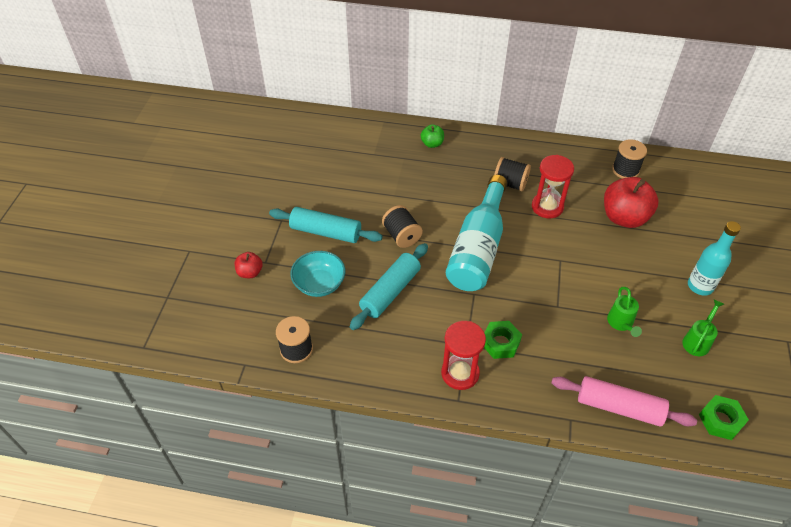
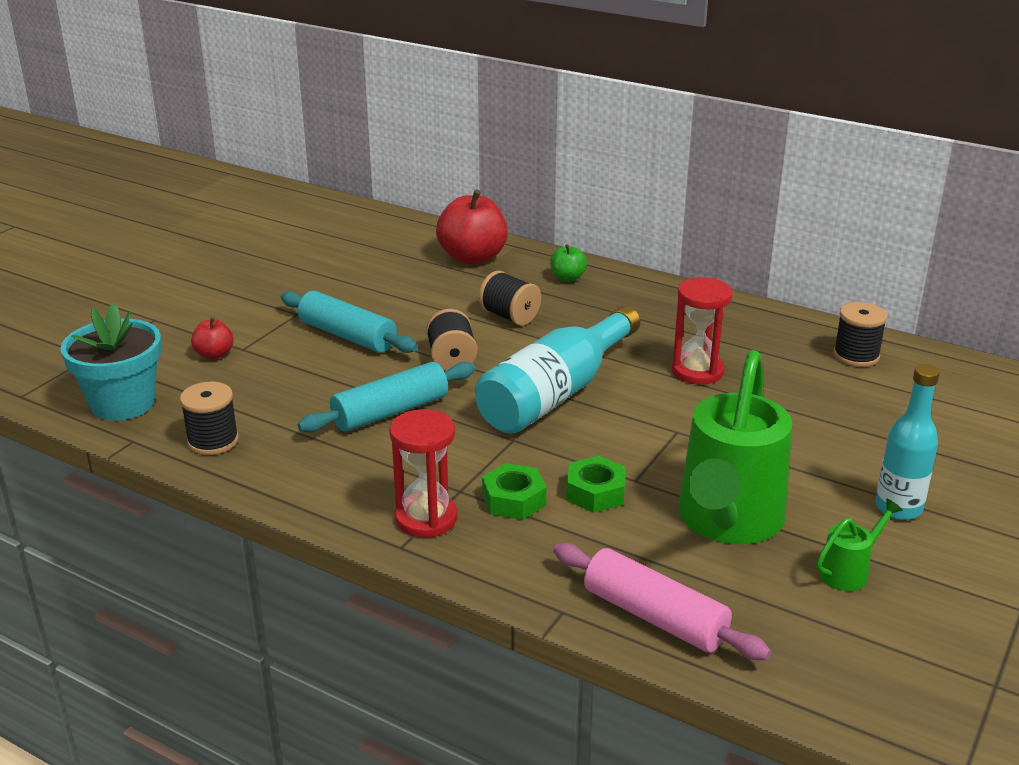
camera: 20 degrees right, 20 degrees down
(217, 333) = (123, 403): none -> turquoise flower pot
(319, 284) = (297, 384): turquoise bowl -> none
(510, 183) = (656, 337): black spool -> black spool (510, 316)
(621, 323) = (727, 521): green watering can -> green watering can, size x2.39
(624, 217) = (817, 406): red apple -> red apple (472, 257)
(720, 420) = (826, 677): green nut -> green nut (595, 492)

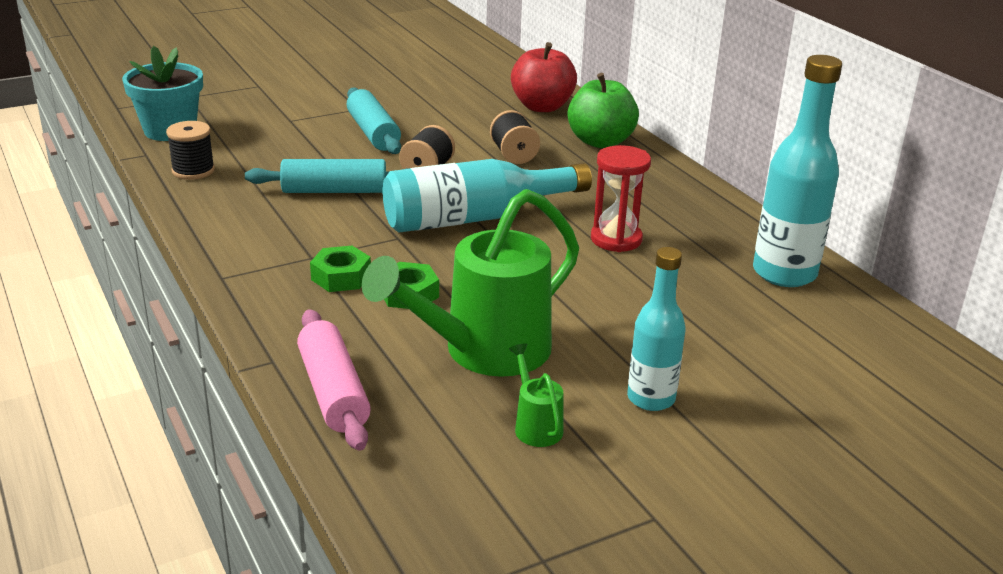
camera: 30 degrees right, 0 degrees up
(214, 354) = (267, 118): red apple -> none
(426, 518) = (263, 266): red hourglass -> none
(567, 278) = (600, 141): green apple -> green apple, size x1.99
(849, 571) = (536, 426): green watering can -> green watering can turned 105 degrees counterclockwise
(856, 356) = (784, 273): black spool -> turquoise bottle

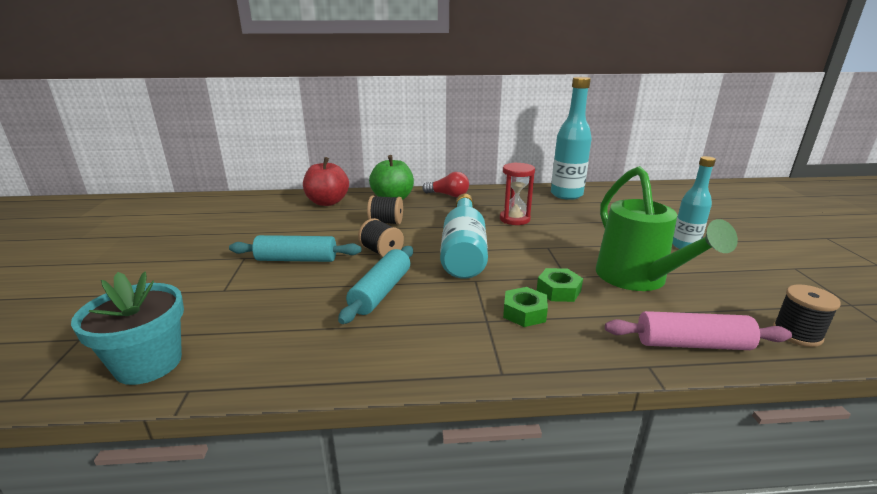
camera: 65 degrees left, 5 degrees down
(193, 171) = (267, 360): black spool -> black spool (797, 334)
(536, 426) = (718, 280): green watering can -> none
(659, 176) = (448, 195): none -> red light bulb

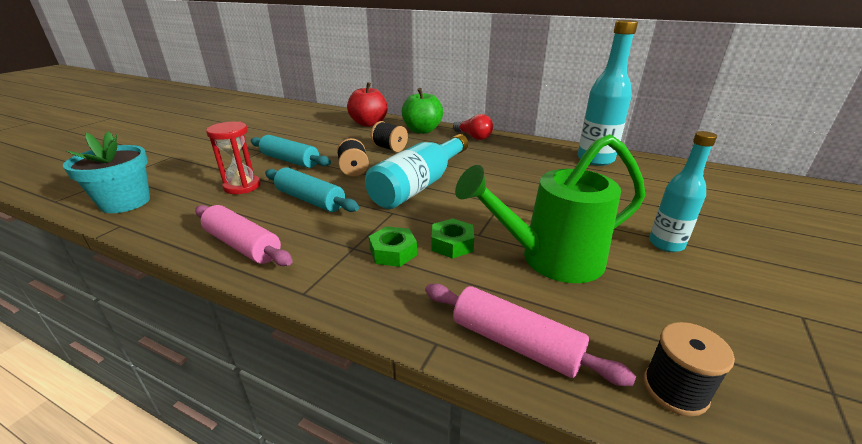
camera: 30 degrees right, 5 degrees up
(379, 356) = (243, 245): none -> pink rolling pin
(381, 292) = (310, 200): turquoise rolling pin -> turquoise rolling pin turned 75 degrees clockwise
(514, 219) = (505, 170): red hourglass -> red hourglass (242, 186)
(637, 279) = (551, 259): green watering can -> green watering can turned 60 degrees clockwise

